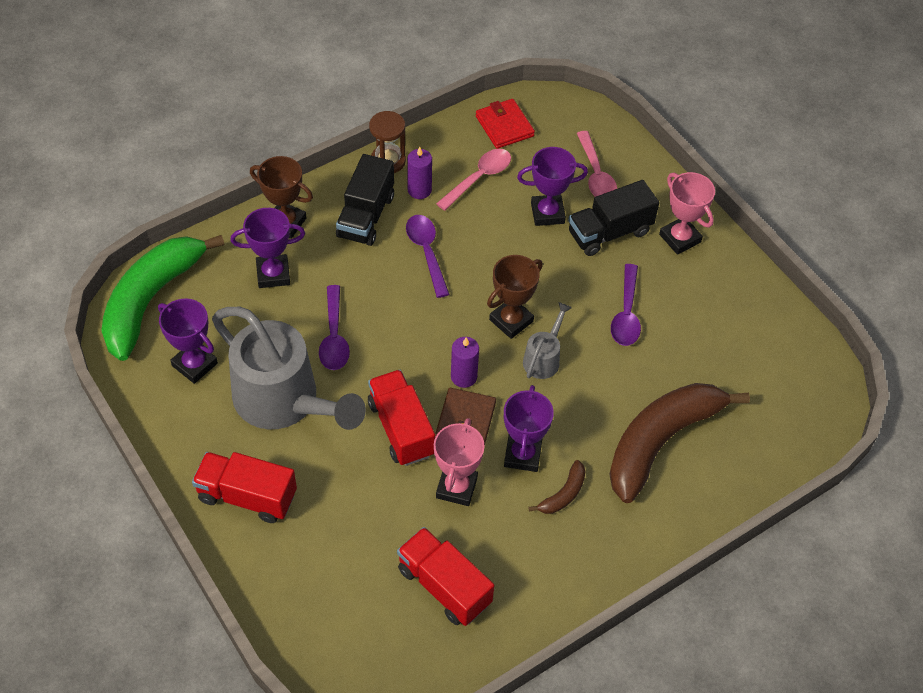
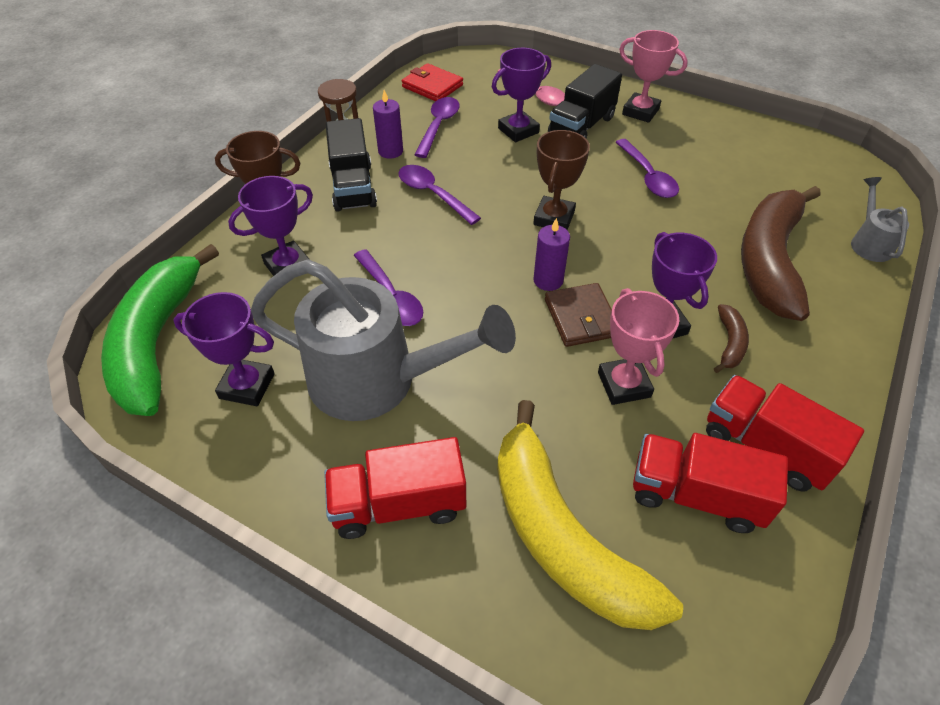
camera: 25 degrees left, 5 degrees down
(337, 567) = (562, 535): none -> yellow banana
(401, 428) = (523, 353): red truck -> red truck (765, 447)
(479, 178) = (438, 126): pink spoon -> purple spoon
(544, 358) = (608, 236): grey watering can -> grey watering can (869, 243)

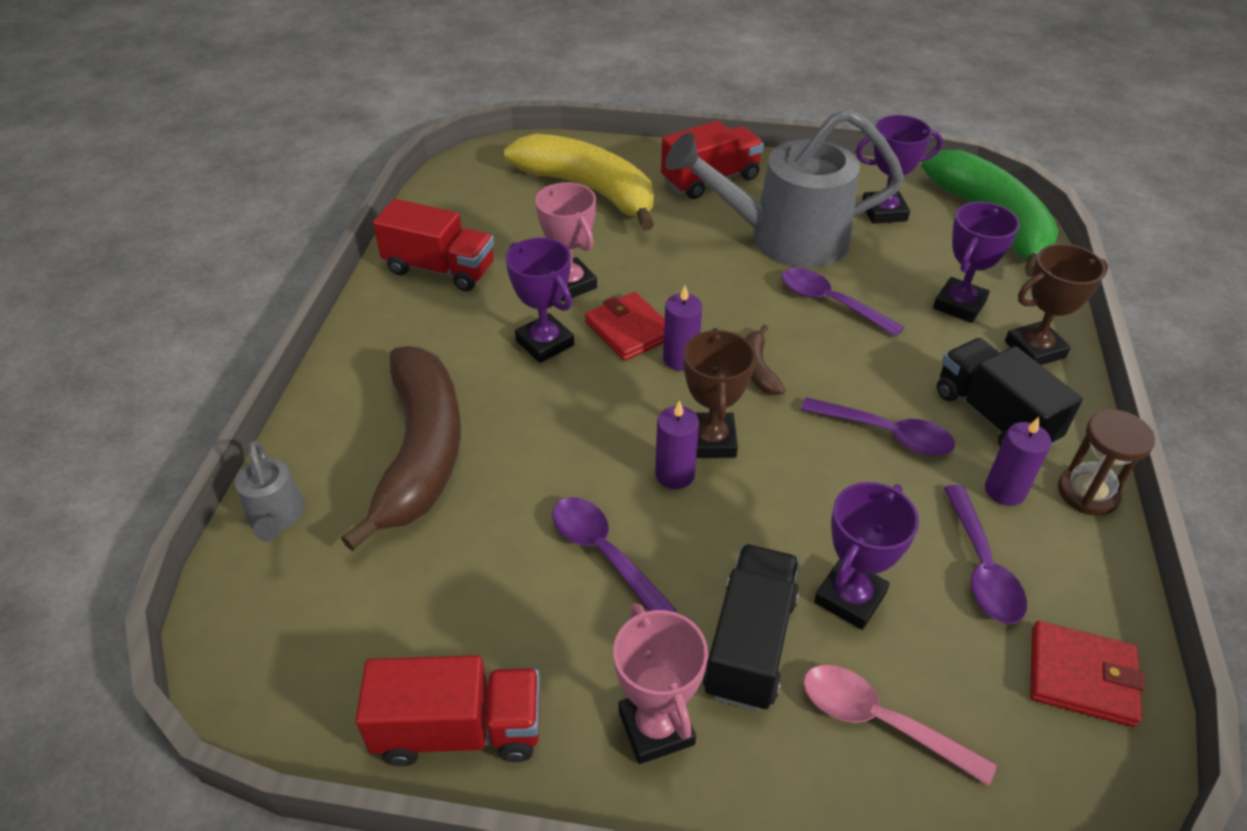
camera: 160 degrees right, 5 degrees down
(581, 318) = (629, 330): brown wallet -> red wallet
(588, 205) = (674, 474): none -> purple candle
(640, 111) = (656, 728): pink trophy -> pink trophy turned 60 degrees clockwise
(695, 495) = (497, 229): red truck -> red truck (459, 729)
(729, 343) = (471, 342): brown banana -> brown banana (758, 369)

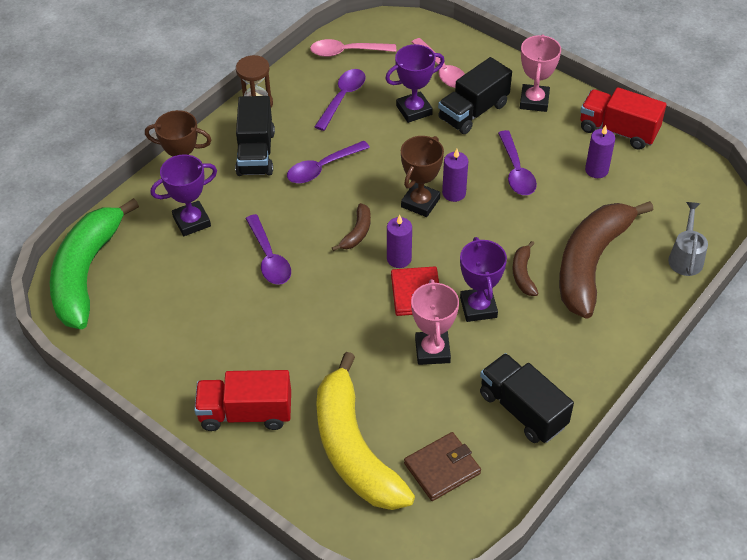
camera: 150 degrees left, 5 degrees up
(440, 269) = (522, 410): red truck -> black truck
(497, 203) = (442, 468): none -> brown wallet
(509, 401) = (523, 274): none -> brown banana
(784, 238) = (247, 324): grey watering can -> none
(884, 212) = (150, 316): purple trophy -> none
(886, 433) = (322, 168): purple spoon -> purple spoon turned 90 degrees counterclockwise
(1004, 491) = (294, 120): purple candle -> purple candle (596, 170)
(1081, 677) = (347, 52): red wallet -> pink spoon

